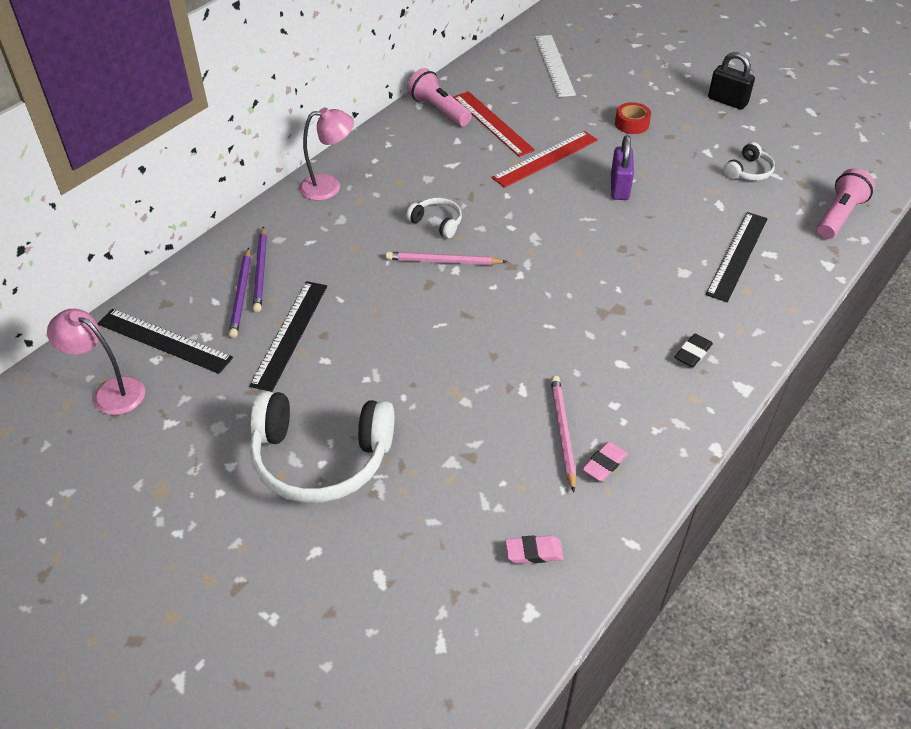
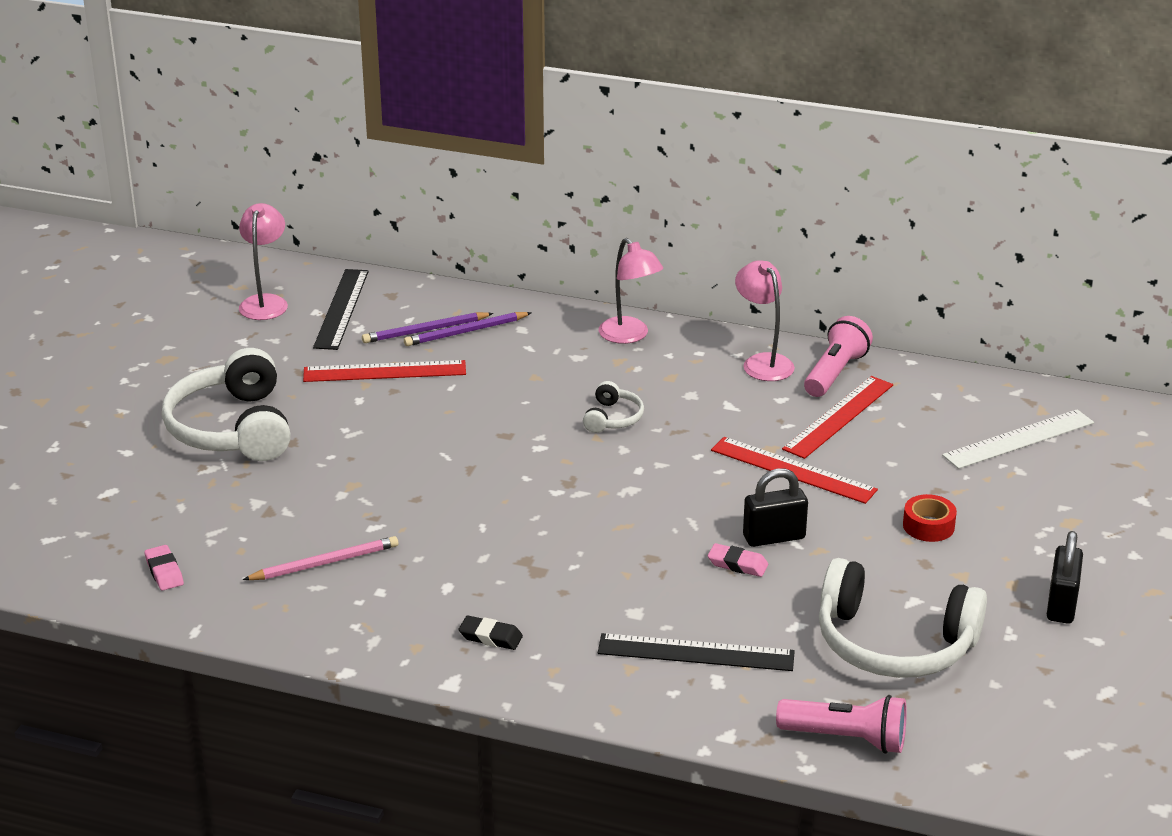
camera: 70 degrees right, 15 degrees down
(290, 334) = (384, 371): black ruler -> red ruler
(406, 135) = (763, 362): none -> pink lamp
(443, 261) = (548, 436): pink pencil -> none
(604, 464) = (292, 597): pink eraser -> pink eraser (737, 564)
(619, 187) = (774, 537): purple padlock -> black padlock
(748, 171) = (894, 643): white headphones -> white headphones, size x2.16

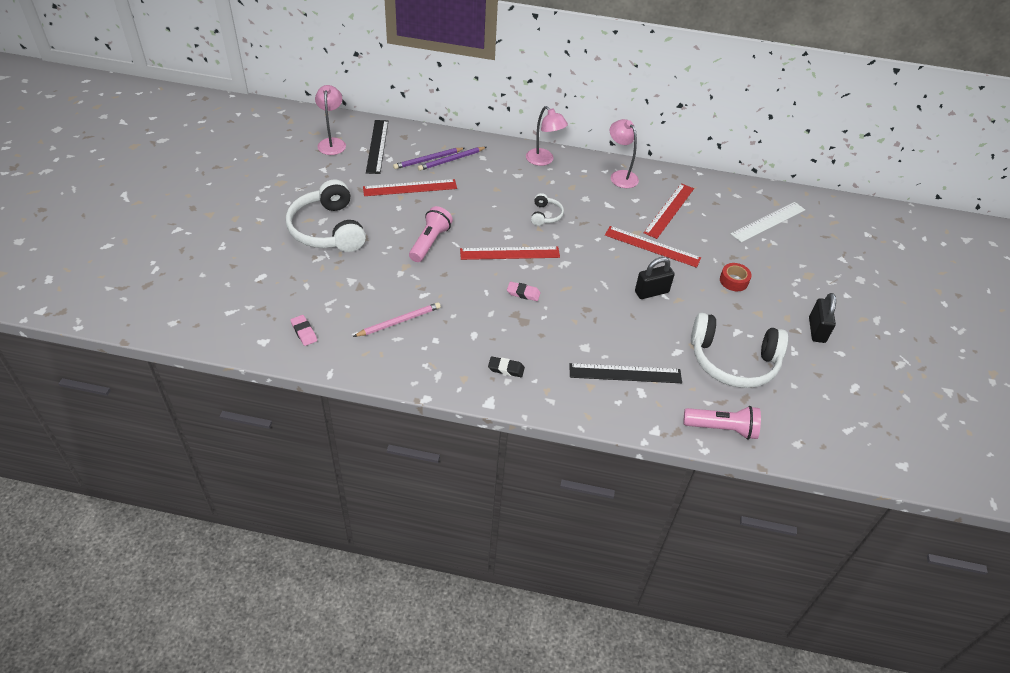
camera: 10 degrees left, 15 degrees up
(536, 472) = (510, 253): none -> red ruler
(737, 564) = (635, 311): pink eraser -> pink eraser (523, 293)
(835, 373) = (661, 182): pink flashlight -> pink flashlight (430, 242)

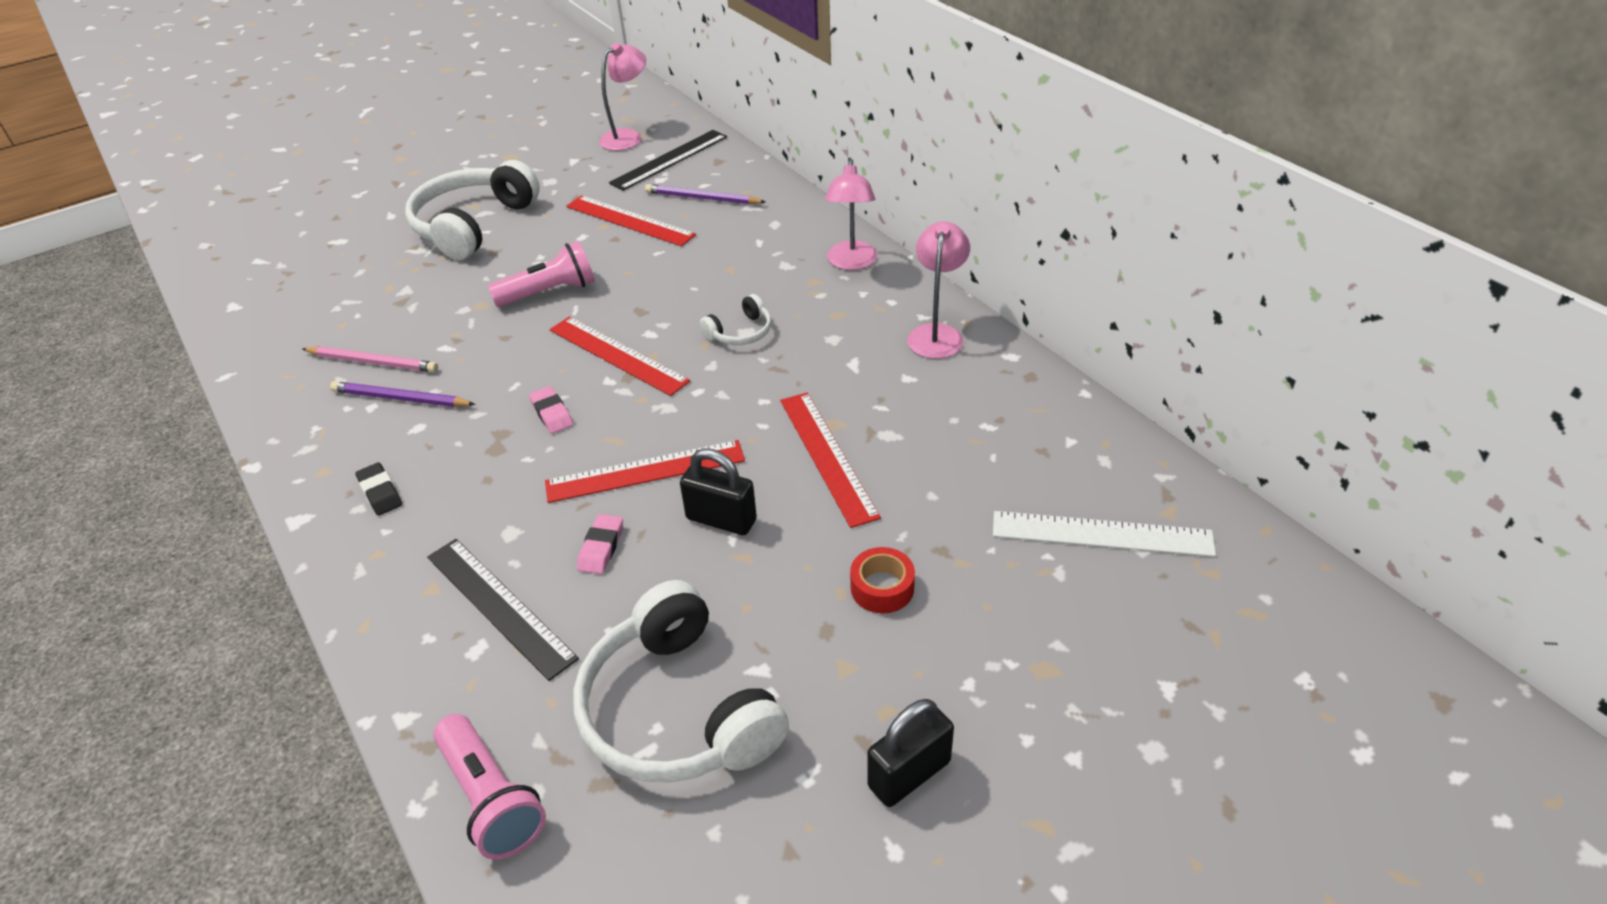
camera: 50 degrees right, 5 degrees down
(304, 332) = (277, 318): pink eraser -> pink eraser (601, 548)
(451, 160) = (729, 210): purple pencil -> purple pencil (400, 399)
(669, 210) = (940, 420): red ruler -> red ruler (645, 471)

